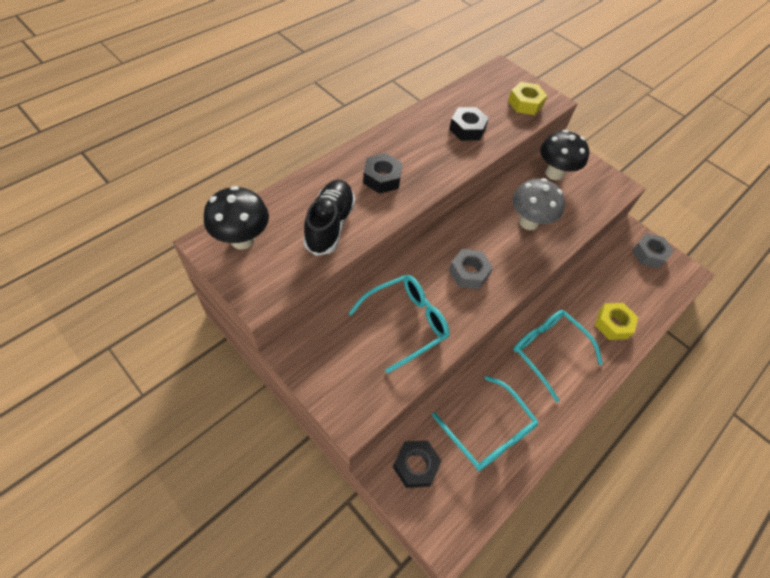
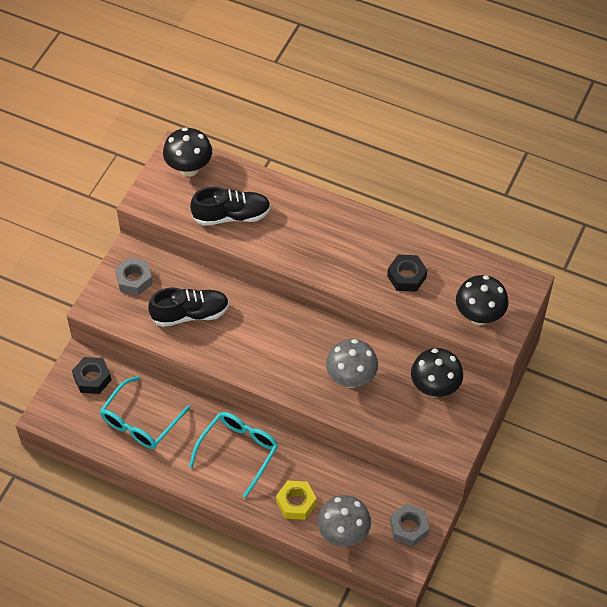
camera: 75 degrees right, 0 degrees up
(382, 178) = (302, 232): black nut -> none
(406, 323) = (190, 314): turquoise glasses -> black shoe
(469, 273) = (264, 345): grey nut -> grey nut (134, 280)
(525, 103) = (479, 316): yellow nut -> black mushroom
(649, 300) = (343, 534): none -> grey mushroom

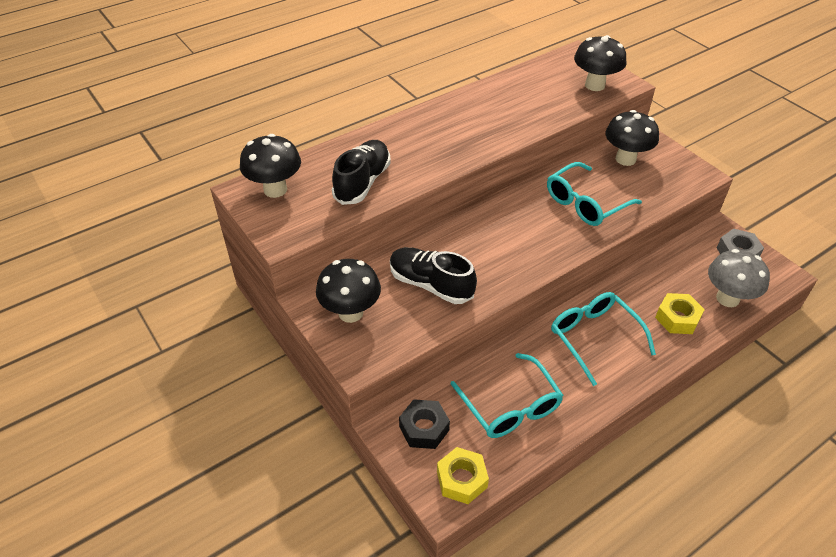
camera: 60 degrees left, 10 degrees down
(65, 418) = (462, 479): none -> yellow nut
(134, 280) = (350, 313): grey nut -> black mushroom
(190, 314) = (430, 284): black shoe -> black shoe turned 75 degrees counterclockwise
(351, 379) = (585, 203): grey mushroom -> turquoise glasses
(406, 276) = (524, 106): black nut -> none

